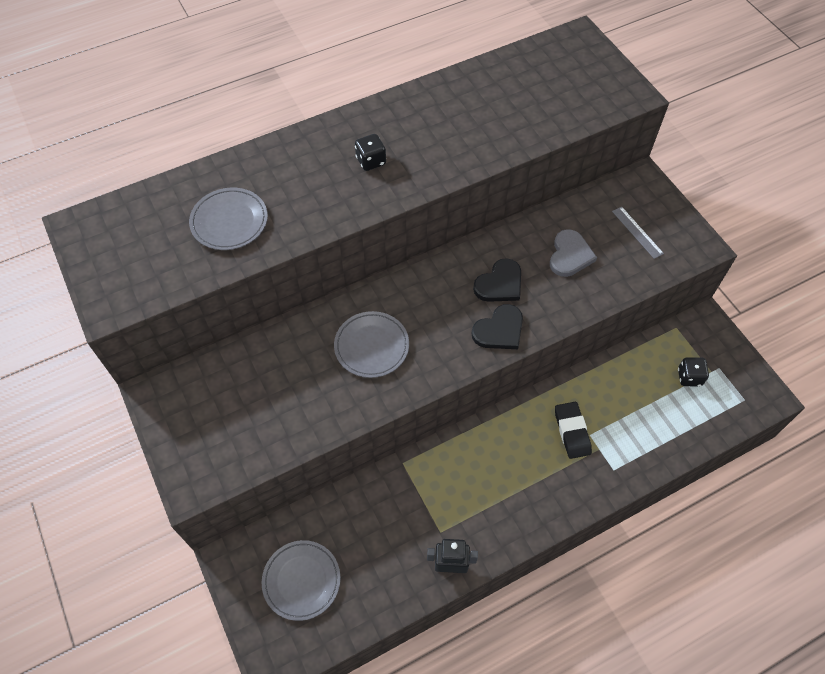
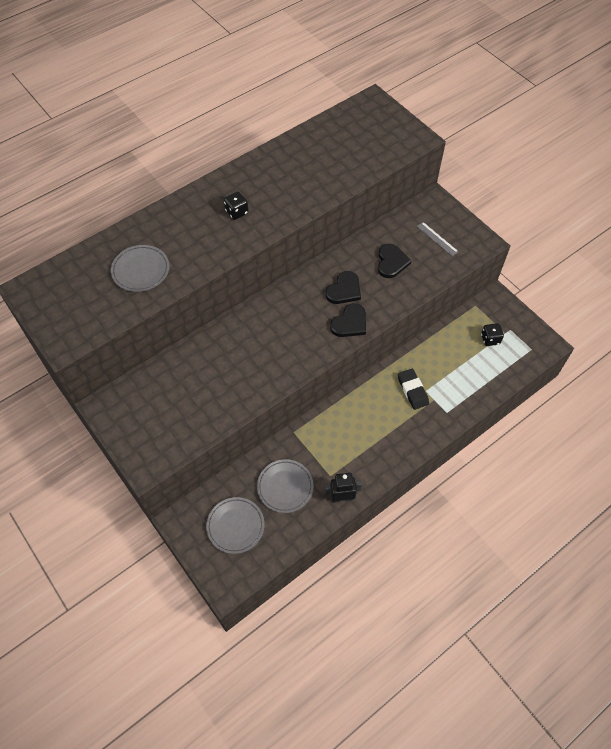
camera: 10 degrees left, 0 degrees up
(371, 346) = (259, 348): grey plate -> grey plate (285, 487)
(570, 255) = (391, 262): grey heart -> black heart

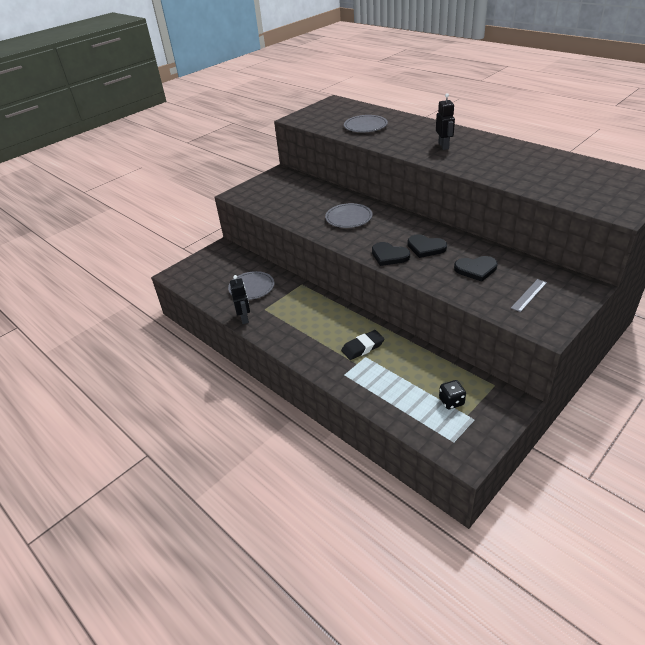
camera: 85 degrees right, 20 degrees down
(235, 526) = (218, 270): grey plate -> grey plate (348, 218)
(237, 212) = (443, 146): black dice -> black robot

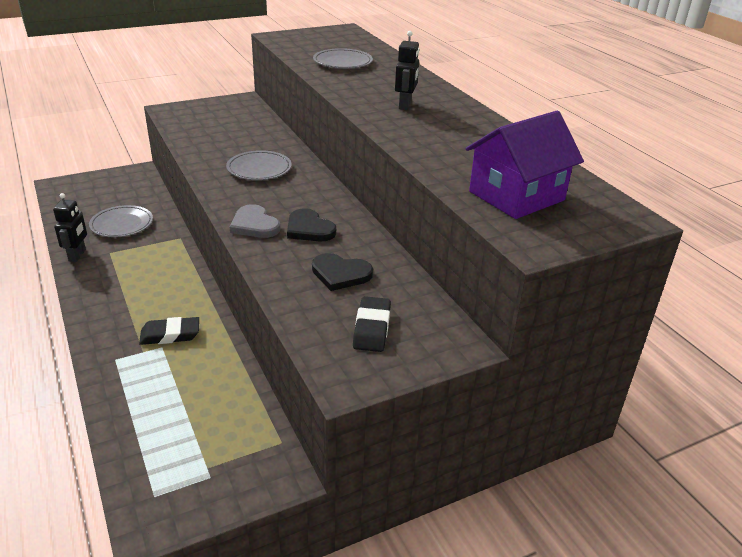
camera: 15 degrees right, 5 degrees down
(389, 256) = (254, 225): black heart -> grey heart
(451, 401) = (205, 442): black dice -> none
(529, 295) = (372, 328): grey ruler -> black eraser
(578, 186) = (516, 196): none -> purple house

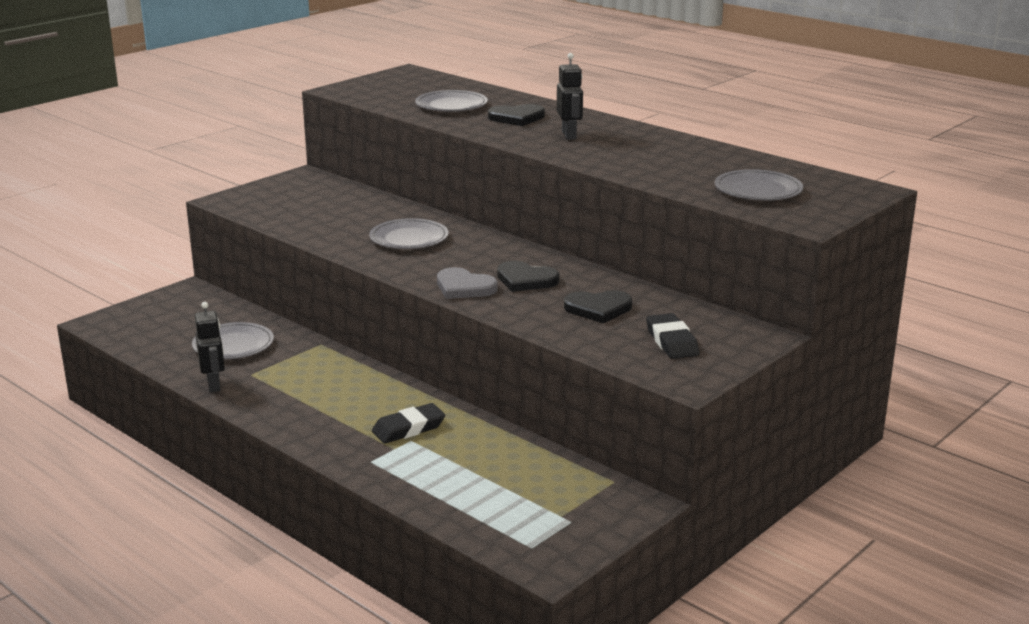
camera: 20 degrees left, 10 degrees down
(381, 82) = (517, 118): none -> black heart
(516, 196) = (758, 190): purple house -> grey plate

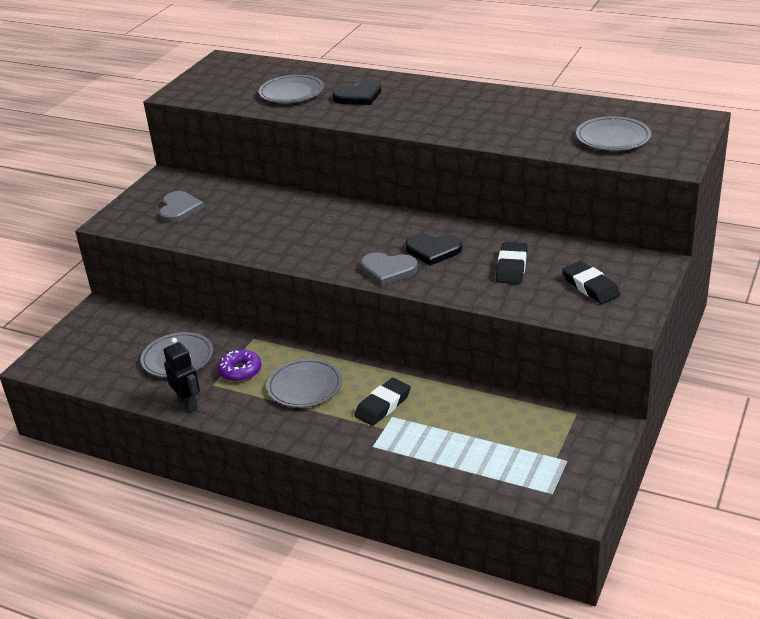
camera: 15 degrees left, 10 degrees up
(286, 368) = (240, 371): none -> purple donut
(298, 202) = (179, 209): none -> grey heart
(409, 238) = (305, 228): grey plate -> grey plate (305, 386)
(569, 135) = (418, 107): black robot -> none
(598, 309) = (511, 267): black heart -> black eraser

